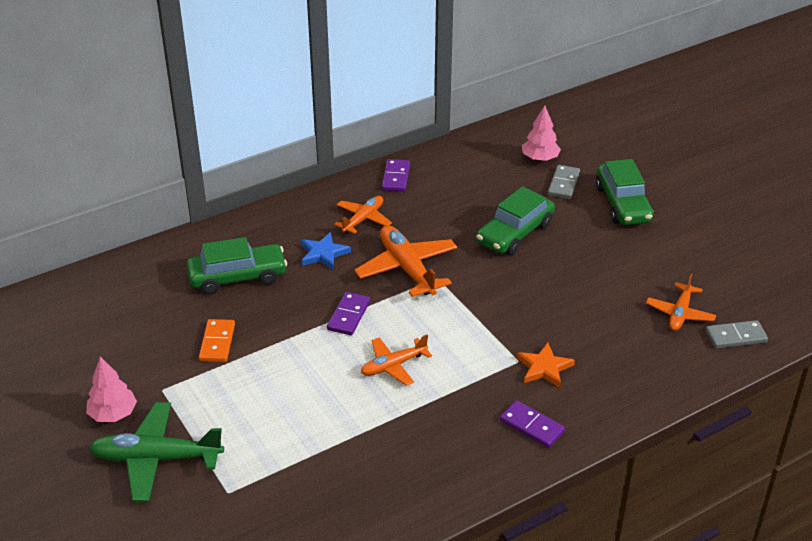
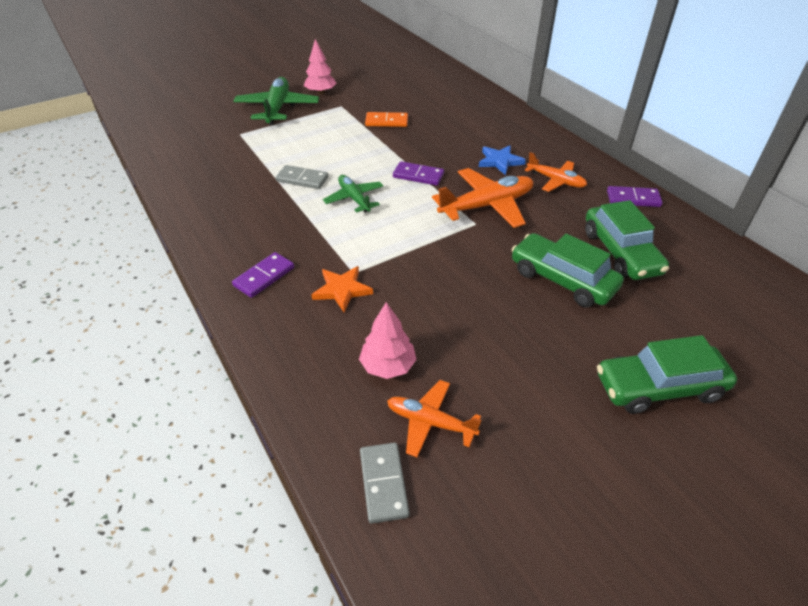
camera: 90 degrees right, 5 degrees up
(237, 277) = (462, 125): green car -> green car (620, 252)
(393, 366) = (354, 198): orange plane -> green plane
(540, 158) = (728, 309): pink tree -> pink tree (388, 366)
(563, 184) = (680, 328): grey domino -> grey domino (302, 179)

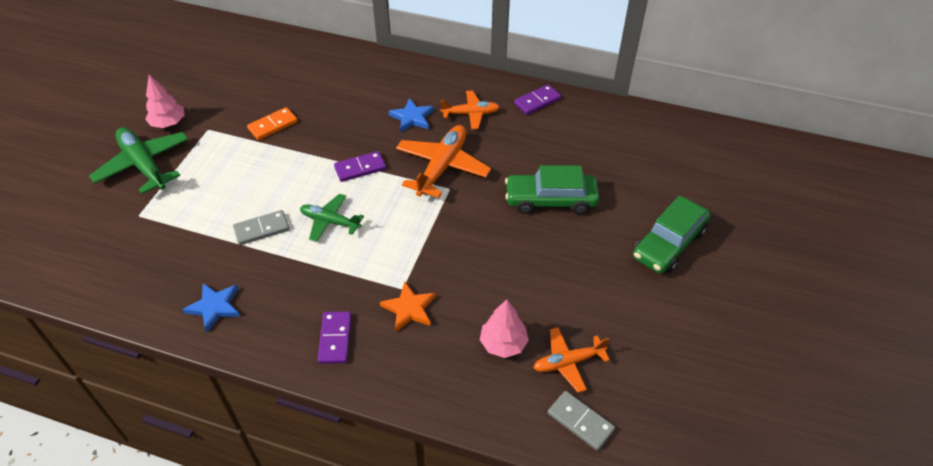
camera: 40 degrees left, 5 degrees up
(215, 209) = (214, 307): none -> blue star
(620, 252) = (567, 154): green car -> none

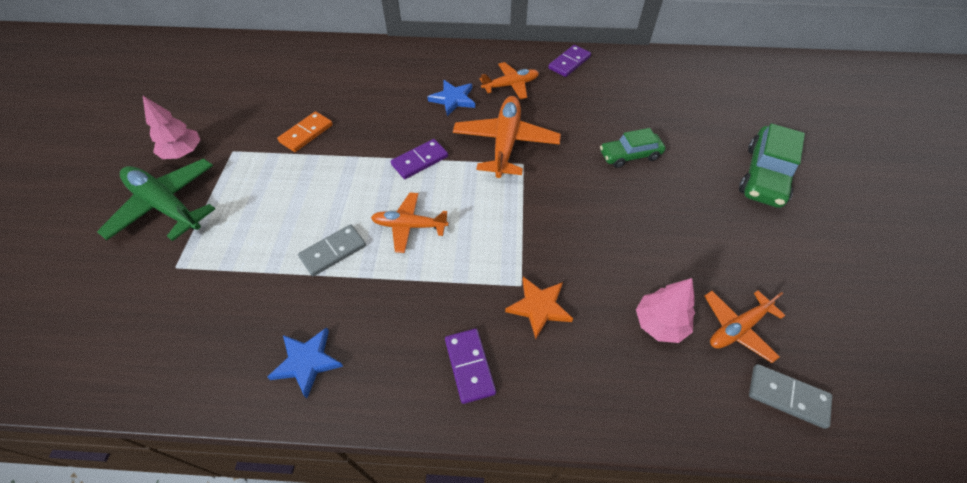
camera: 15 degrees left, 5 degrees up
(330, 221) = (409, 226): green plane -> orange plane
(550, 200) = (630, 155): green car -> green car, size x0.64

